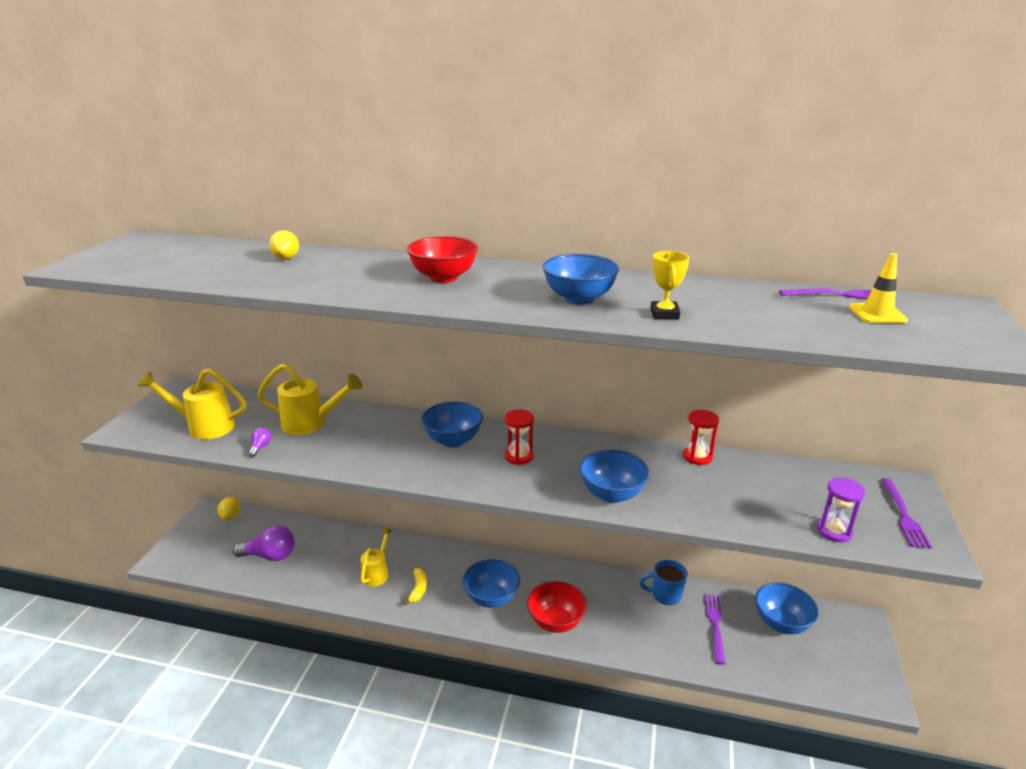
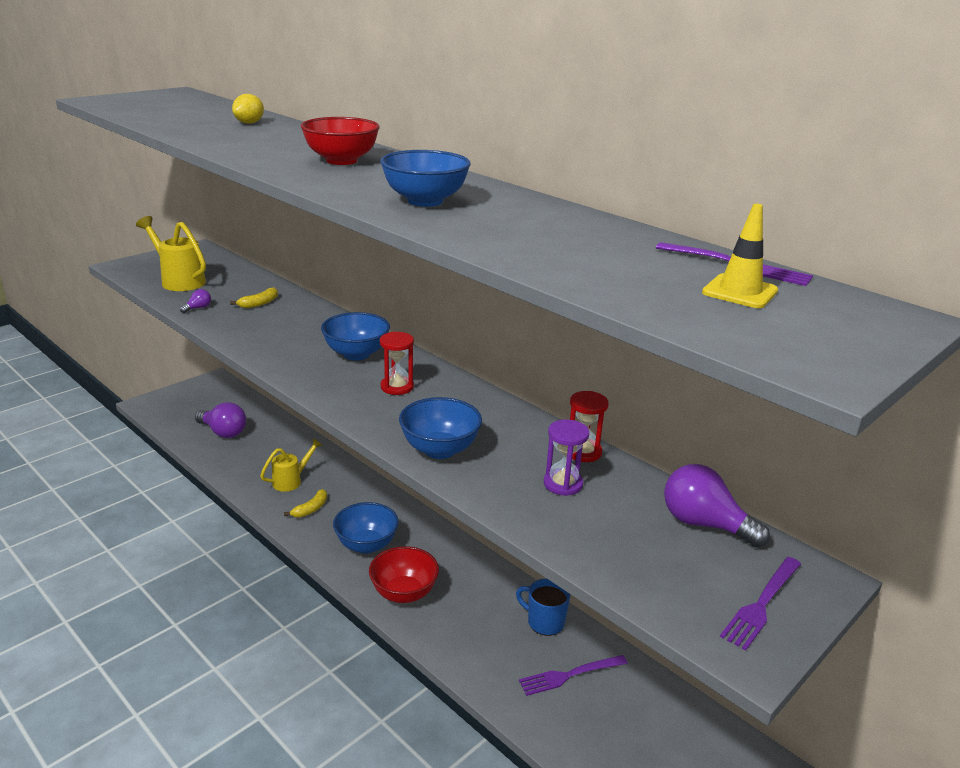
camera: 30 degrees right, 0 degrees up
(230, 516) = (225, 390): yellow lemon -> none
(312, 424) = (259, 303): yellow watering can -> yellow banana
(664, 314) = (480, 231): yellow trophy -> none
(715, 624) = (568, 675): purple fork -> purple fork turned 150 degrees counterclockwise
(781, 623) = (651, 714): blue bowl -> none
(818, 477) = (704, 524): none -> purple light bulb
(834, 531) = (640, 580): purple hourglass -> purple hourglass (563, 484)

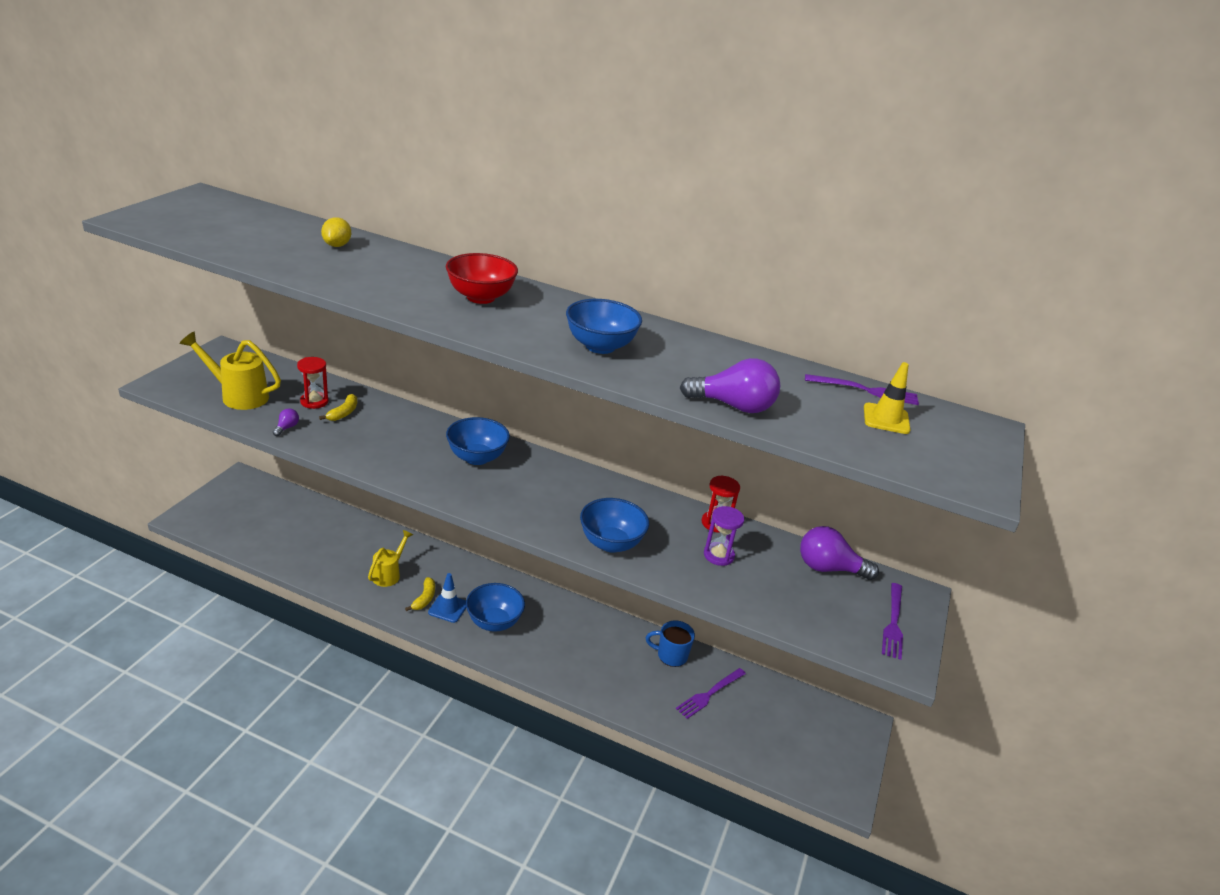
camera: 25 degrees left, 5 degrees up
(223, 432) = (289, 535): purple light bulb -> purple light bulb (733, 406)
(328, 522) = (448, 608): none -> blue traffic cone
(397, 387) = (535, 487): red hourglass -> red hourglass (314, 401)
(404, 593) = (550, 658): red bowl -> none

